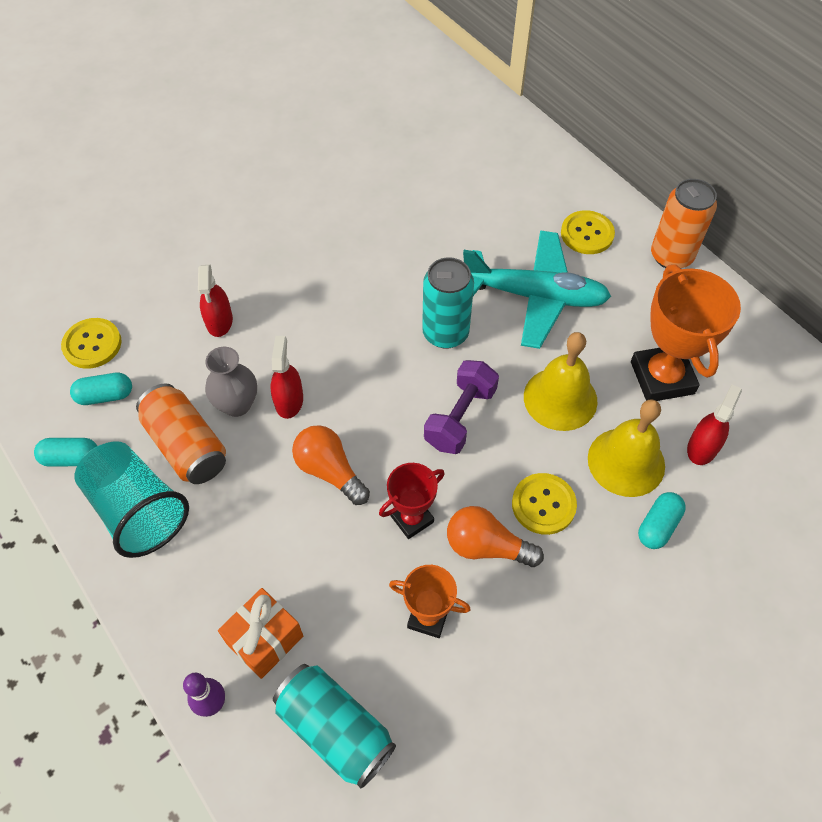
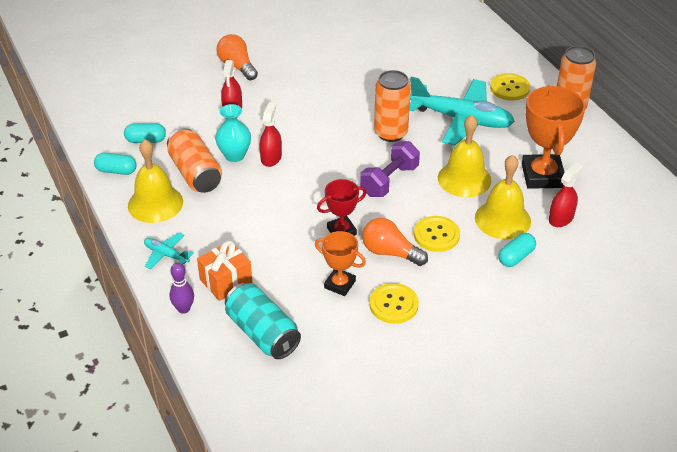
camera: 10 degrees right, 15 degrees down
(92, 344) = (142, 111): yellow button -> yellow button (393, 304)
(138, 510) = (155, 203): turquoise cup -> yellow bell
(169, 604) = (166, 255): none -> turquoise plane
(237, 404) = (234, 155): grey vase -> turquoise vase
(330, 471) = (290, 199): orange light bulb -> orange light bulb (237, 66)
(445, 333) = (390, 133): turquoise can -> orange can

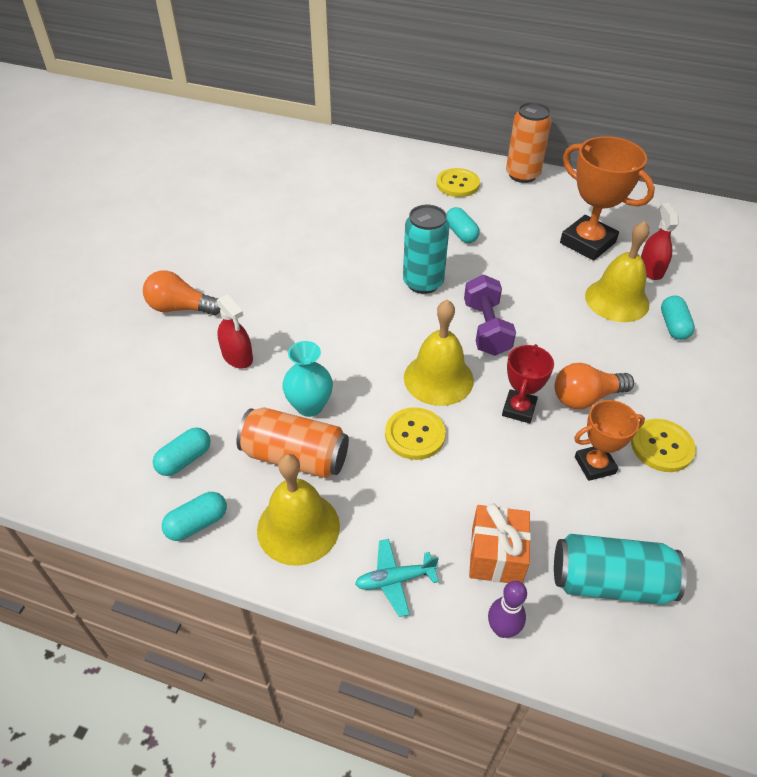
camera: 45 degrees left, 5 degrees up
(271, 157) = (349, 382): red spray bottle -> none
(390, 133) = (423, 283): orange can -> turquoise can
(436, 235) = (594, 352): yellow button -> yellow button (415, 435)
(461, 119) = (461, 233): turquoise plane -> turquoise capsule
(464, 179) = (539, 284): yellow bell -> yellow bell (438, 378)

